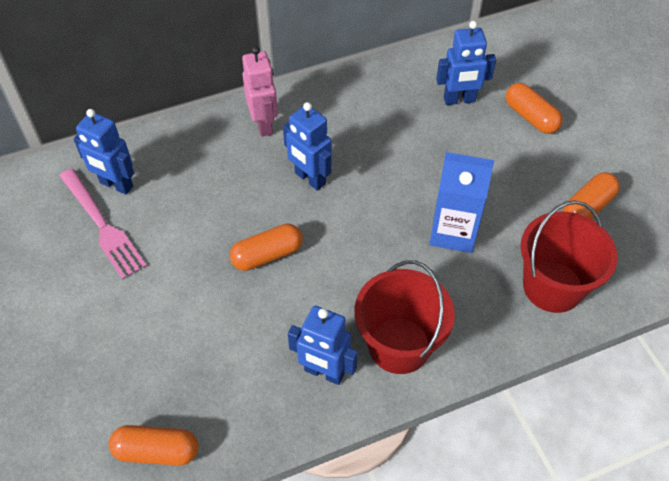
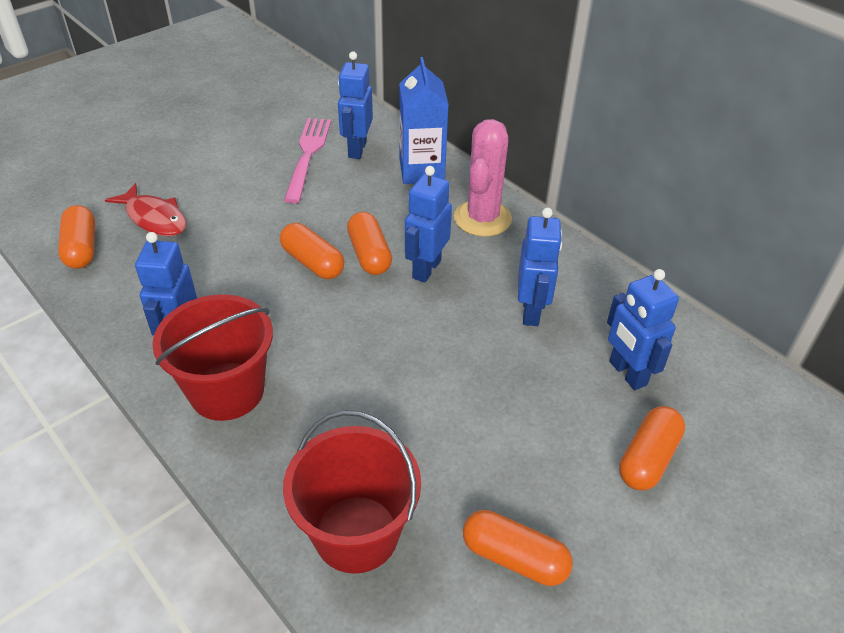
camera: 70 degrees right, 10 degrees down
(103, 226) = (307, 155): pink fork -> pink fork turned 150 degrees clockwise
(139, 377) = (154, 218): none -> red fish
(264, 124) = (482, 218): pink robot -> pink cactus
(275, 212) = (369, 255): none -> orange capsule
(383, 129) = (531, 311): none -> blue robot
(453, 232) = (404, 409): blue carton -> blue carton (421, 171)

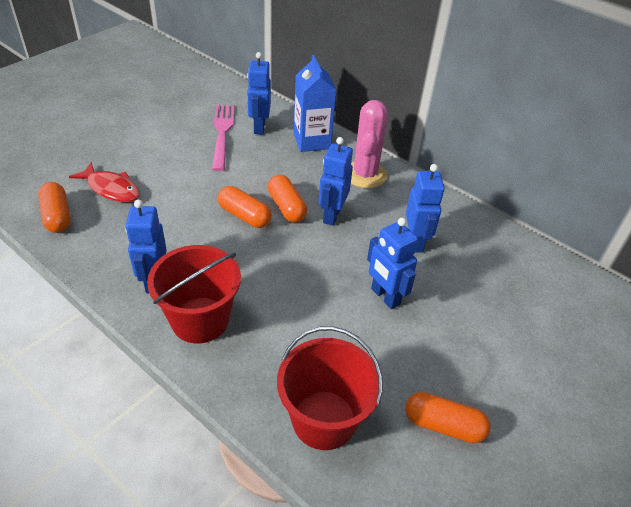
camera: 10 degrees left, 0 degrees up
(627, 373) = (493, 282): blue robot -> blue robot (385, 297)
(648, 458) = (521, 343): orange capsule -> none

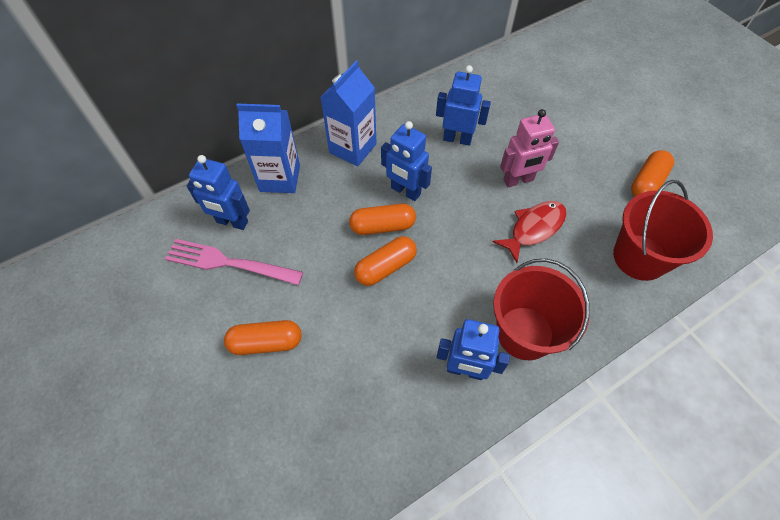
camera: 70 degrees left, 15 degrees up
(57, 216) = (329, 476): orange capsule -> orange capsule (266, 342)
(111, 189) = (295, 404): red fish -> red fish (534, 228)
(365, 175) = (352, 148): pink cactus -> blue carton
(385, 297) = (518, 180): blue robot -> pink robot

